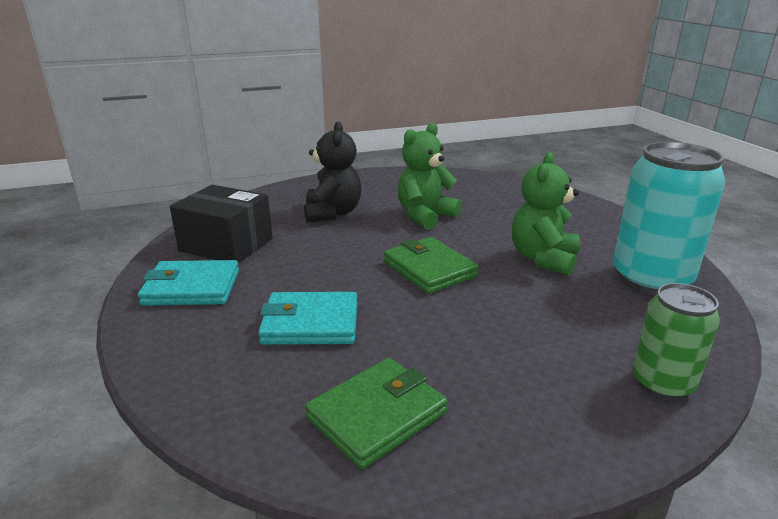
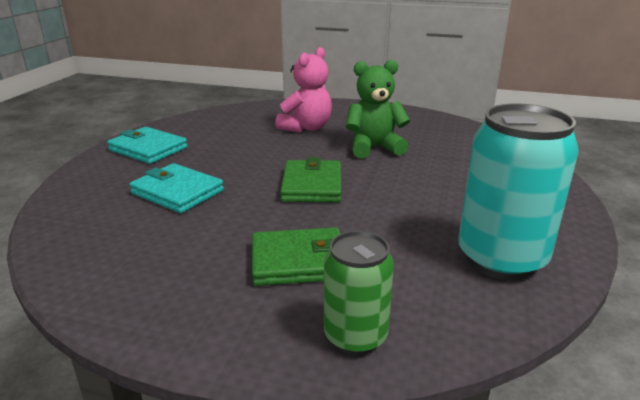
camera: 35 degrees right, 0 degrees up
(226, 245) = (206, 130): black box -> none
(332, 213) = (306, 128): black teddy bear -> pink teddy bear
(377, 415) = (125, 259): green wallet -> green wallet (299, 261)
(543, 259) = (421, 208): green teddy bear -> none

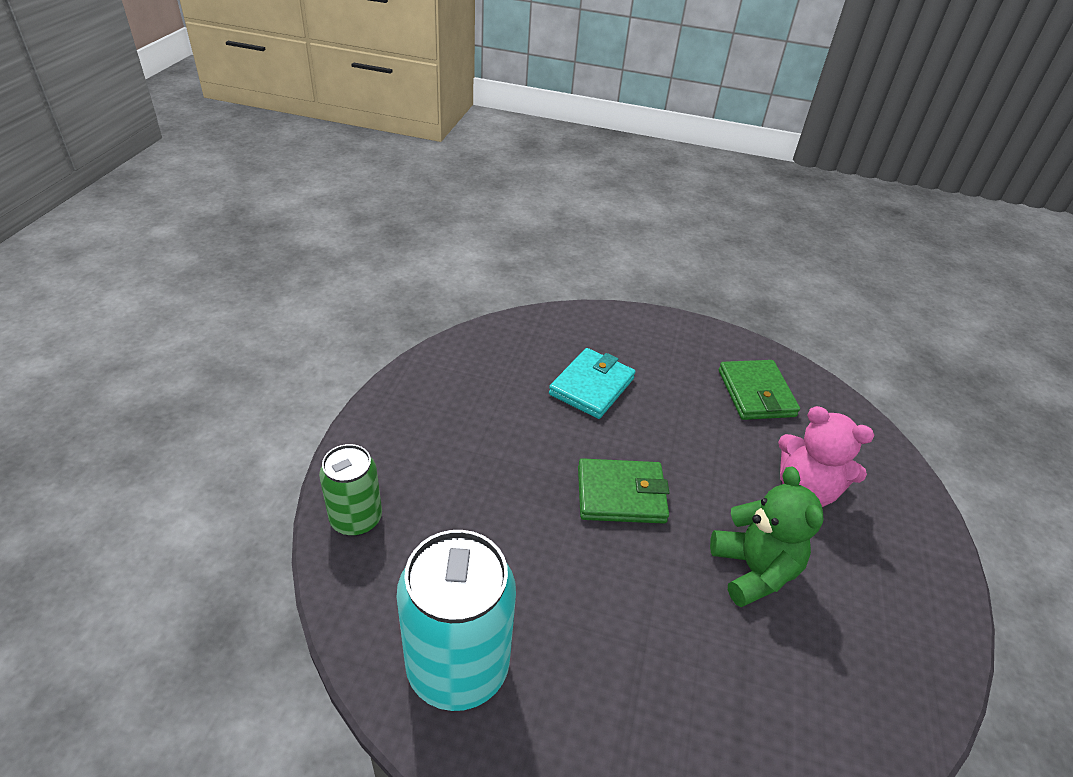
camera: 85 degrees right, 15 degrees up
(148, 149) = (690, 350): turquoise wallet -> none
(299, 261) = (464, 483): green wallet -> green wallet (756, 393)

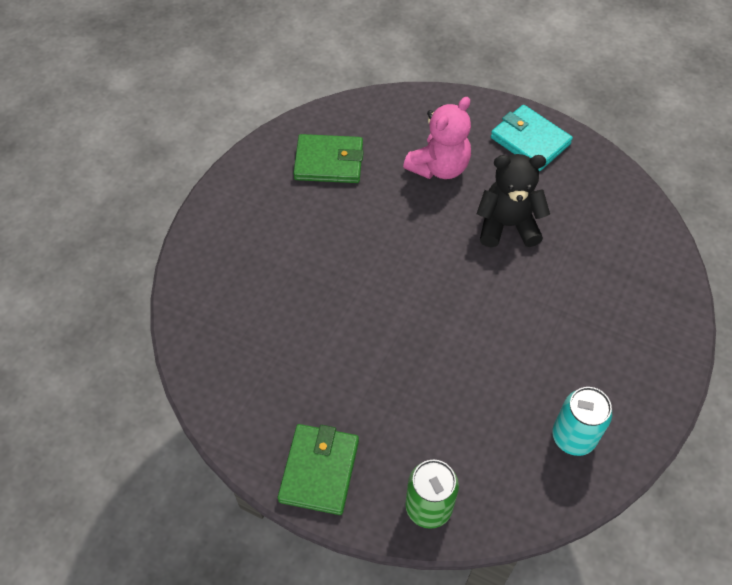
camera: 75 degrees left, 15 degrees up
(457, 667) = (573, 437): turquoise can -> turquoise can, size x0.59
(591, 386) = (295, 285): turquoise wallet -> turquoise wallet (530, 141)
(621, 495) = (427, 293): green wallet -> green wallet (319, 470)
(753, 570) = (507, 225): green teddy bear -> black teddy bear

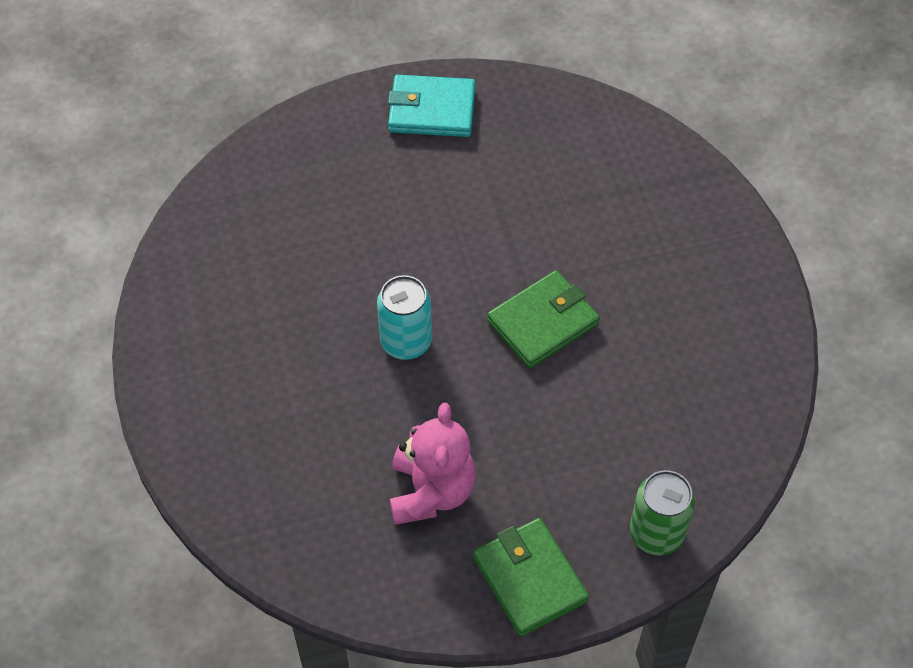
camera: 40 degrees left, 0 degrees up
(329, 162) = (244, 269): green wallet -> green wallet (543, 322)
(439, 167) = (366, 198): pink teddy bear -> pink teddy bear (431, 491)
(507, 225) = (488, 214): black teddy bear -> none
(573, 437) = (722, 374): turquoise can -> turquoise can (406, 342)

